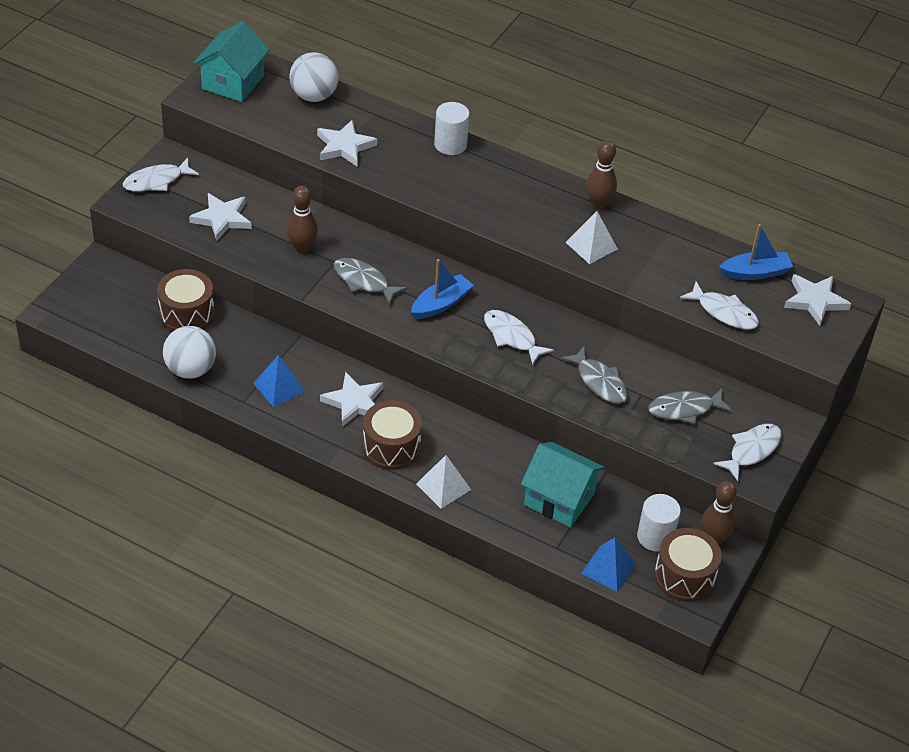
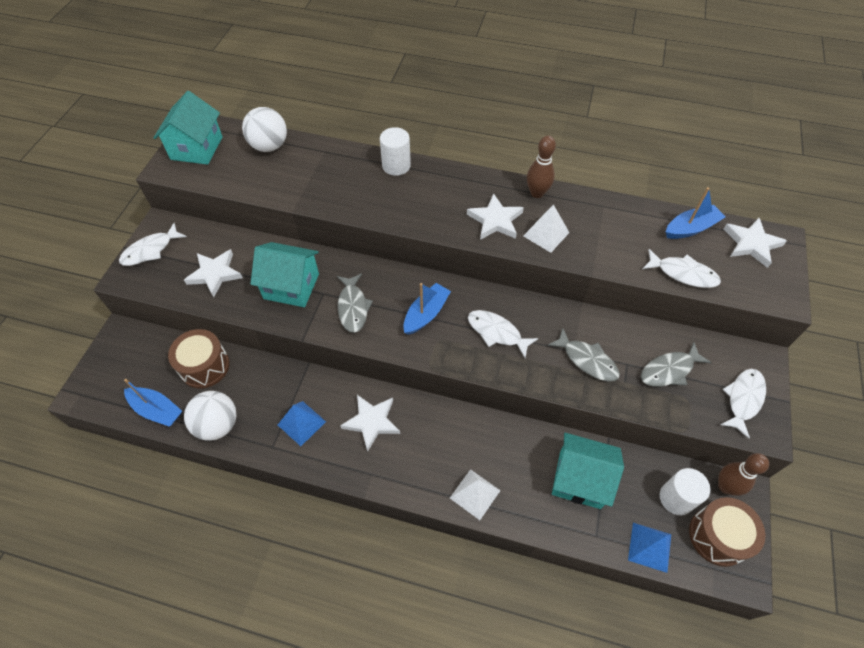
camera: 10 degrees left, 10 degrees up
(129, 343) = (156, 410): none -> blue boat
(302, 247) = (291, 286): brown bowling pin -> turquoise house
(344, 146) = (306, 186): white star -> white star (495, 220)
(364, 281) = (353, 307): grey fish -> grey fish turned 120 degrees counterclockwise
(391, 447) = (416, 462): brown drum -> none

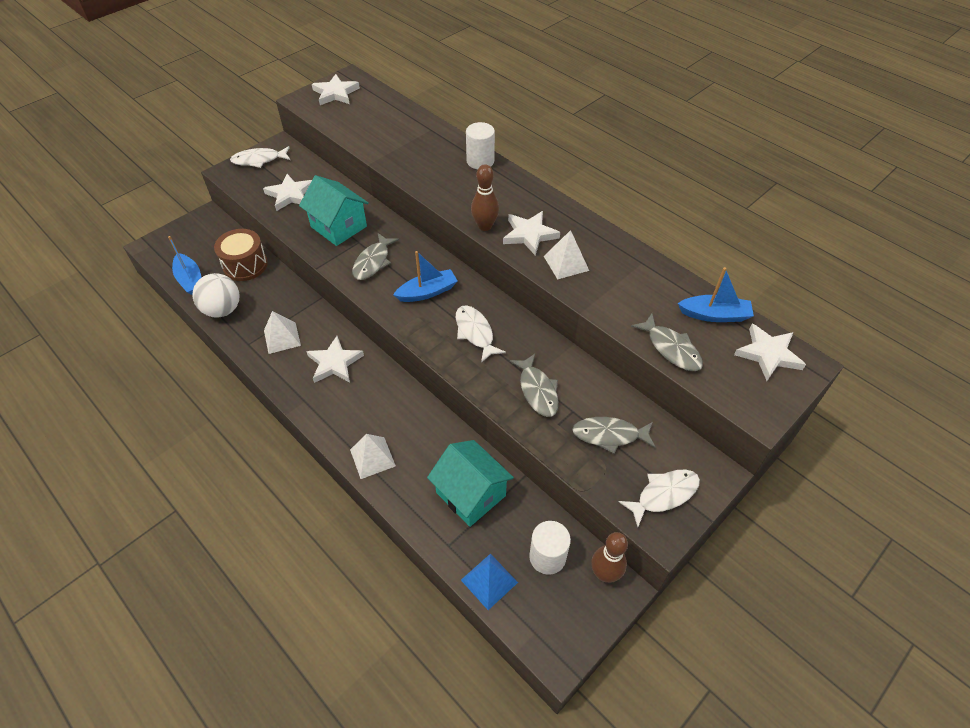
camera: 30 degrees right, 5 degrees down
(197, 148) = (335, 93): turquoise house -> white star
(269, 146) = (390, 111): white ball -> none
(301, 423) = (282, 338): blue pyramid -> white pyramid
(537, 193) = (587, 228): brown bowling pin -> brown bowling pin (485, 226)
(683, 273) = (671, 348): white fish -> grey fish
(718, 536) = (561, 609): brown drum -> none

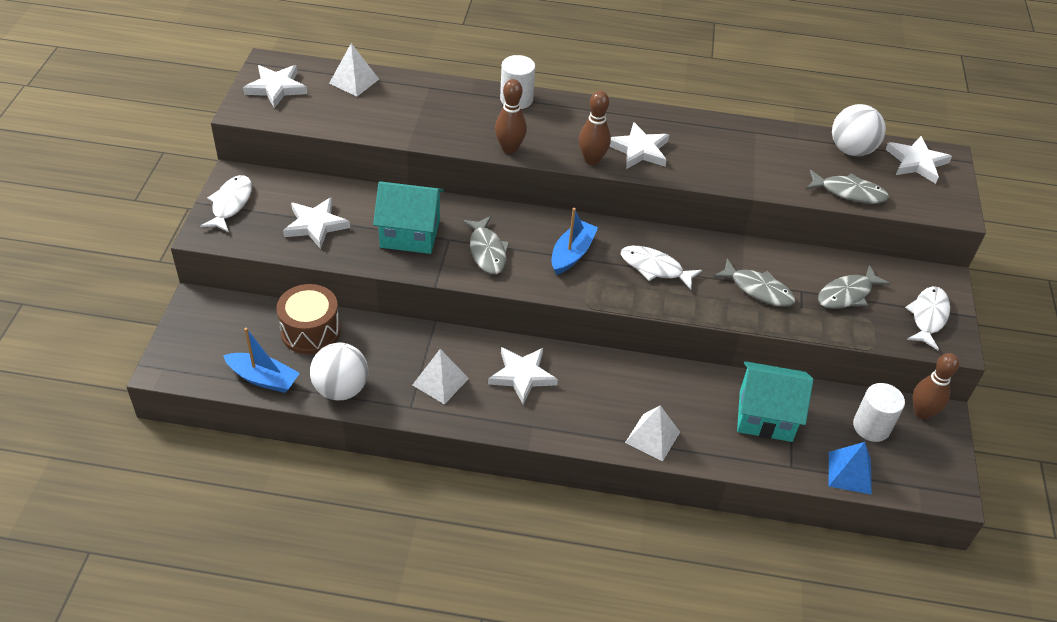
camera: 40 degrees left, 5 degrees down
(259, 160) = (230, 204): white fish -> white fish turned 150 degrees clockwise
(435, 193) = (509, 148): none -> brown bowling pin
(566, 263) = (697, 161): white pyramid -> white pyramid (354, 81)
(714, 315) = (851, 150): blue boat -> white ball

